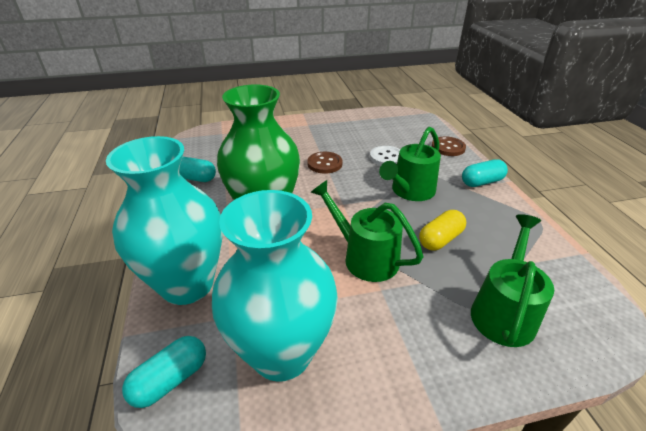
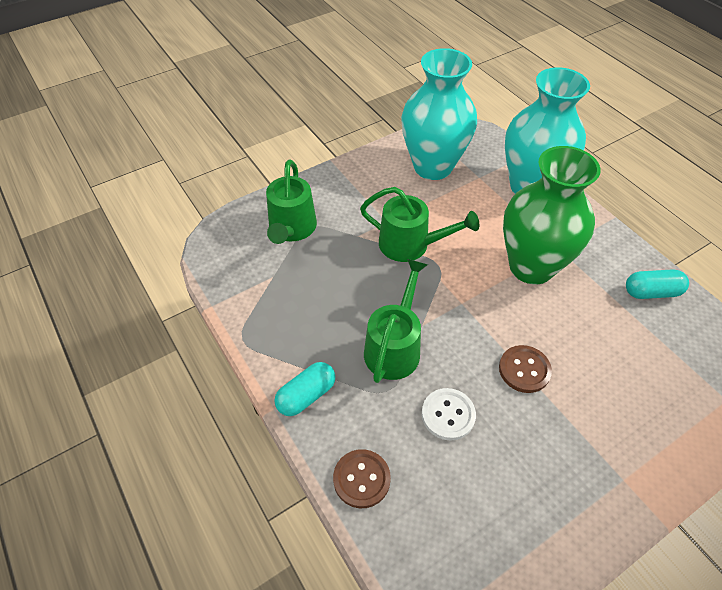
camera: 160 degrees right, 15 degrees up
(170, 380) = (484, 140): turquoise capsule -> none
(440, 239) = (347, 283): yellow capsule -> none

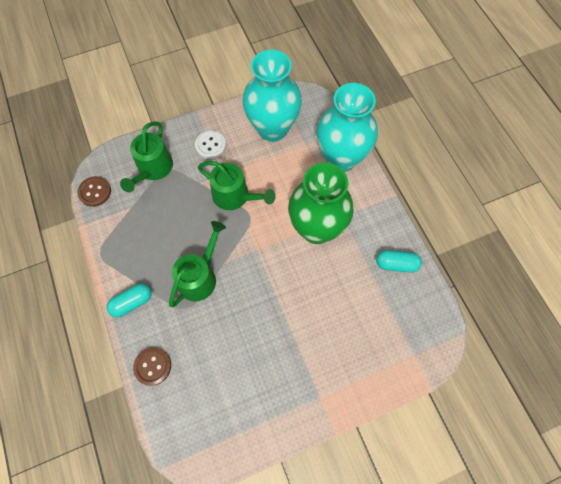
camera: 10 degrees right, 15 degrees up
(448, 415) = (220, 332): white button -> white button (210, 145)
(524, 370) = (282, 309): brown button -> brown button (95, 192)

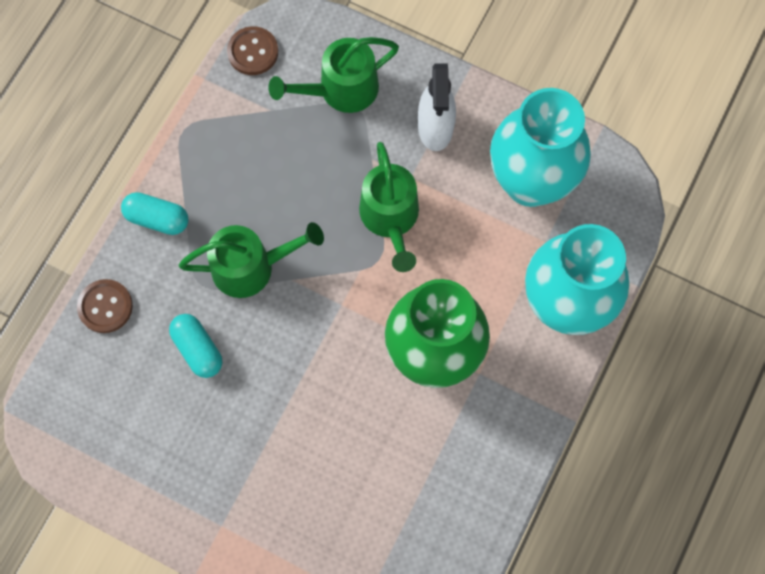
camera: 50 degrees right, 5 degrees up
(210, 145) = (435, 127): white button -> white spray bottle
(396, 264) = (470, 492): turquoise capsule -> turquoise capsule (198, 349)

